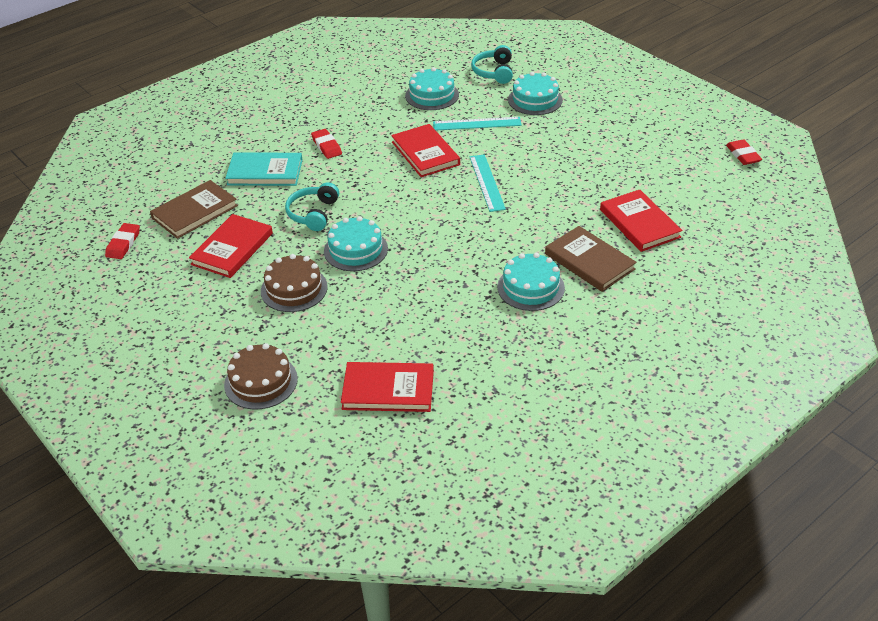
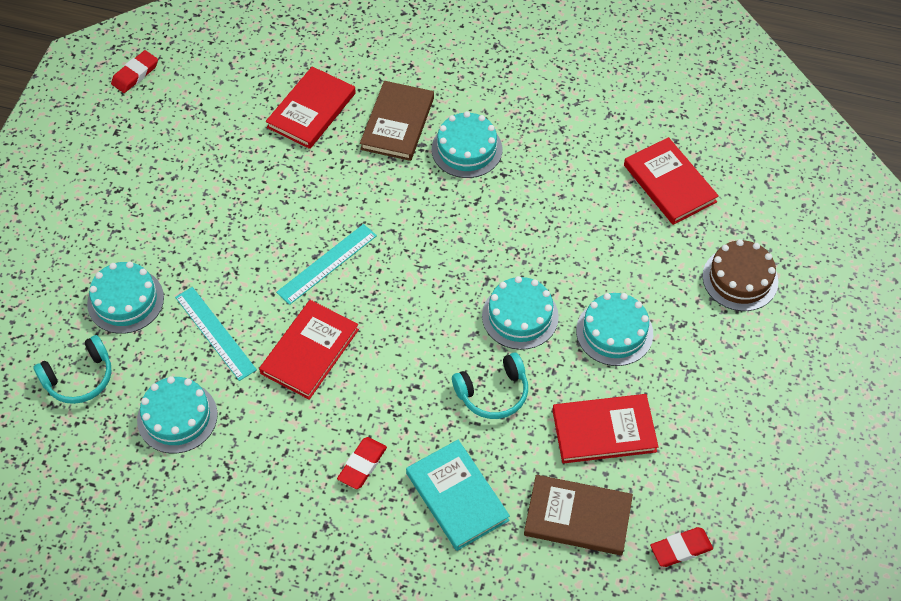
camera: 125 degrees left, 15 degrees up
(294, 289) = (614, 332): brown cake -> turquoise cake

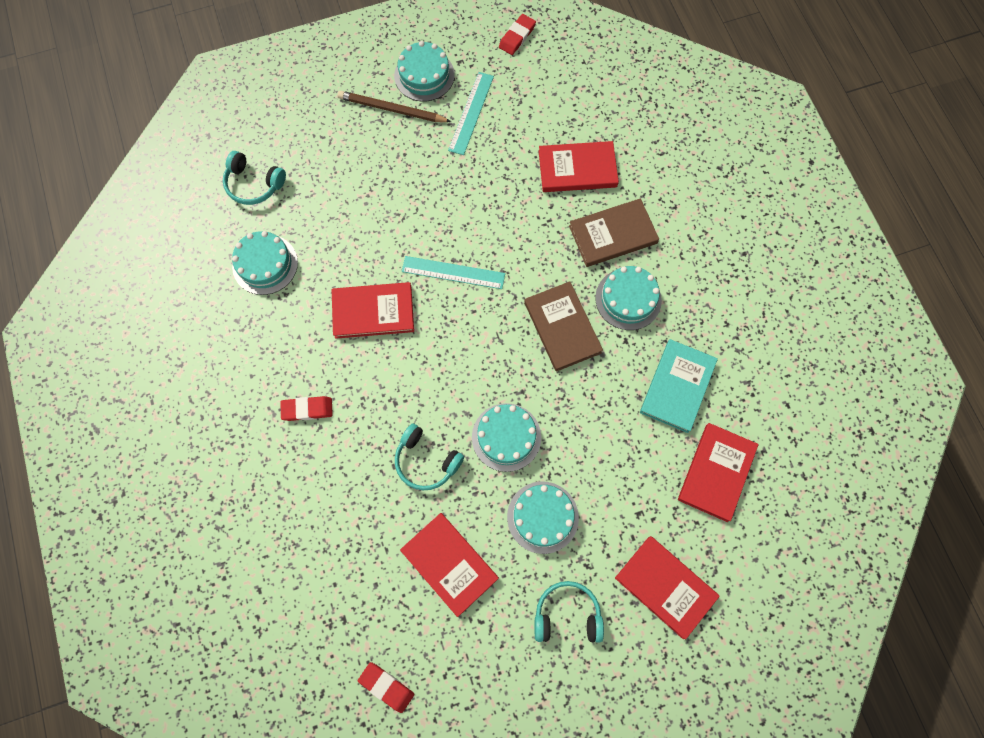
camera: 55 degrees right, 15 degrees up
(112, 215) = (392, 109): none -> brown pencil
(125, 300) = (331, 167): turquoise cake -> turquoise cake (424, 75)
(135, 74) = (517, 37): red eraser -> red eraser turned 60 degrees counterclockwise
(215, 333) = (345, 241): turquoise ruler -> turquoise ruler (471, 113)
(457, 497) = (324, 492): turquoise book -> turquoise book (677, 386)
(578, 517) = (363, 590): brown book -> brown book (562, 327)
(714, 365) = (567, 615): none -> turquoise headphones
(740, 279) = (665, 586): brown cake -> red book

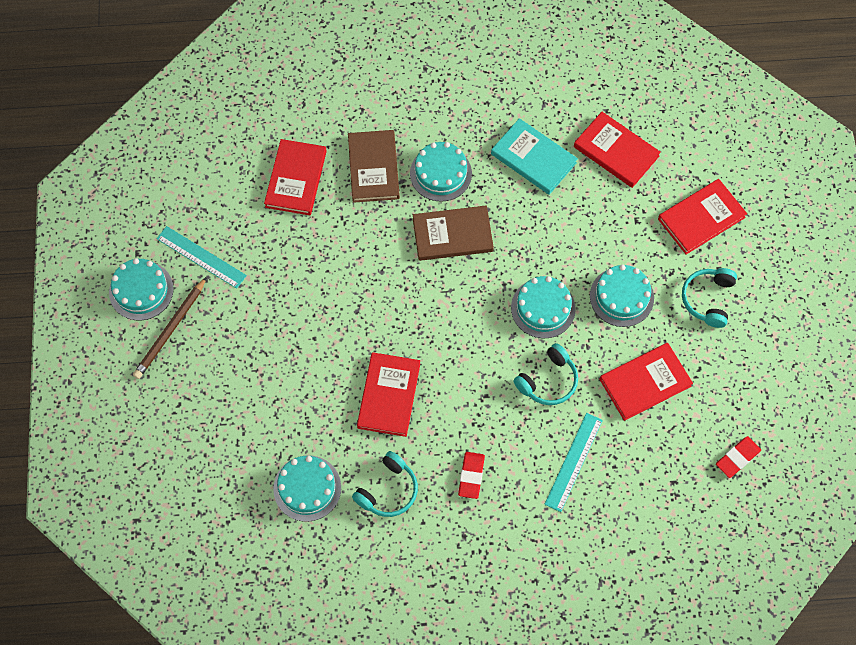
camera: 75 degrees left, 5 degrees down
(254, 184) = (211, 483): turquoise headphones -> turquoise headphones (388, 490)
(453, 272) = (369, 314): turquoise ruler -> turquoise ruler (573, 461)
(517, 37) = (128, 193): red eraser -> none

